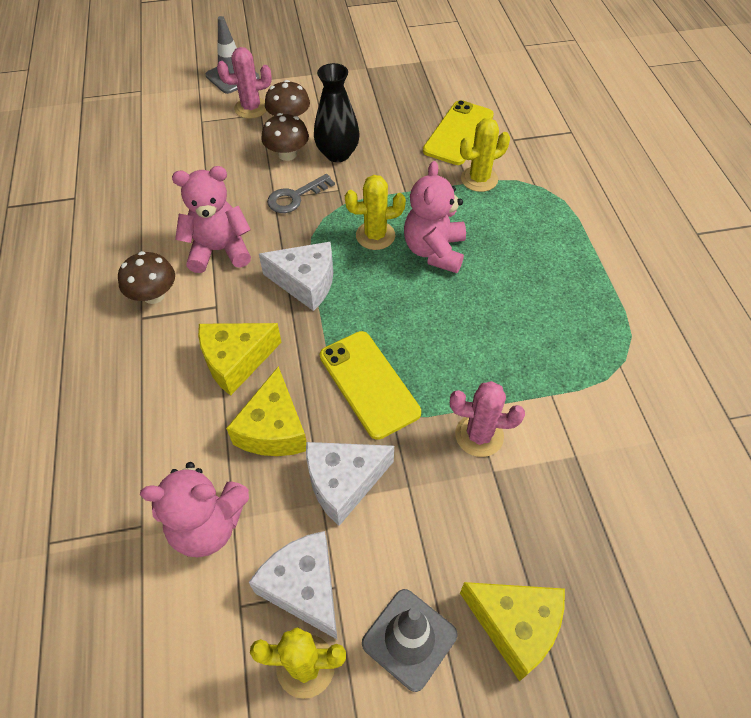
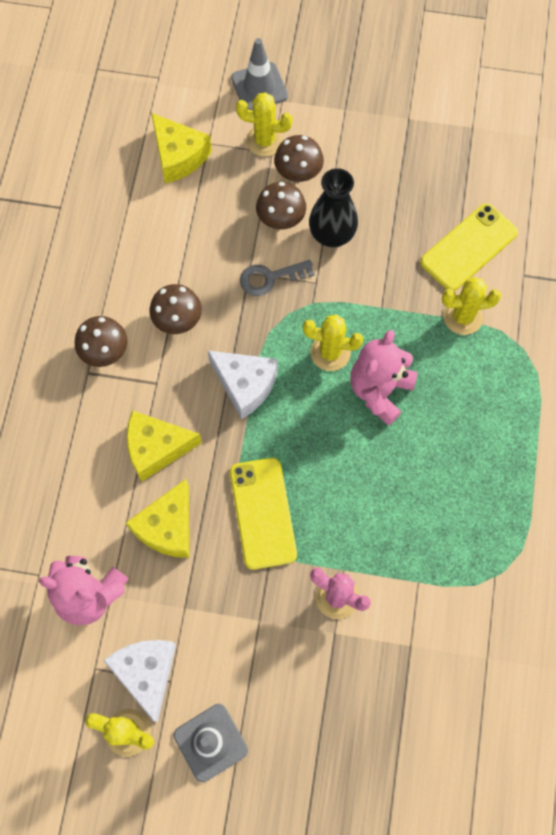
camera: 20 degrees right, 15 degrees up
(219, 250) = (177, 320): pink teddy bear -> brown mushroom
(251, 108) = (264, 141): pink cactus -> yellow cactus
(343, 482) = (207, 597): white cheese -> none
(515, 625) = (294, 764): yellow cheese -> yellow cheese (178, 156)

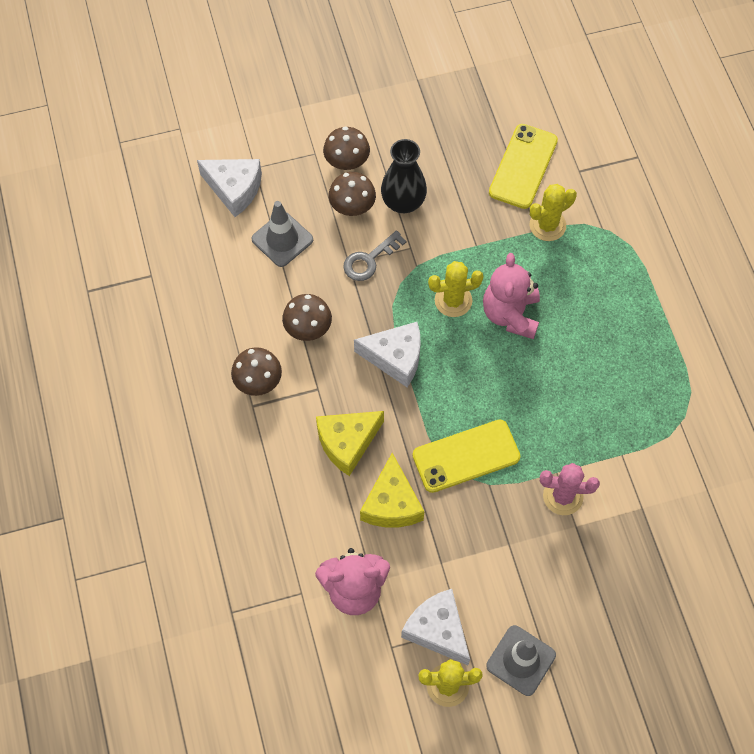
camera: 25 degrees left, 5 degrees down
(178, 156) = (234, 189): yellow cheese -> white cheese
(259, 87) = (274, 102): grey traffic cone -> grey traffic cone (282, 239)
(263, 513) = (466, 456): yellow phone -> yellow phone turned 75 degrees counterclockwise
(264, 141) = (303, 146): yellow cactus -> none

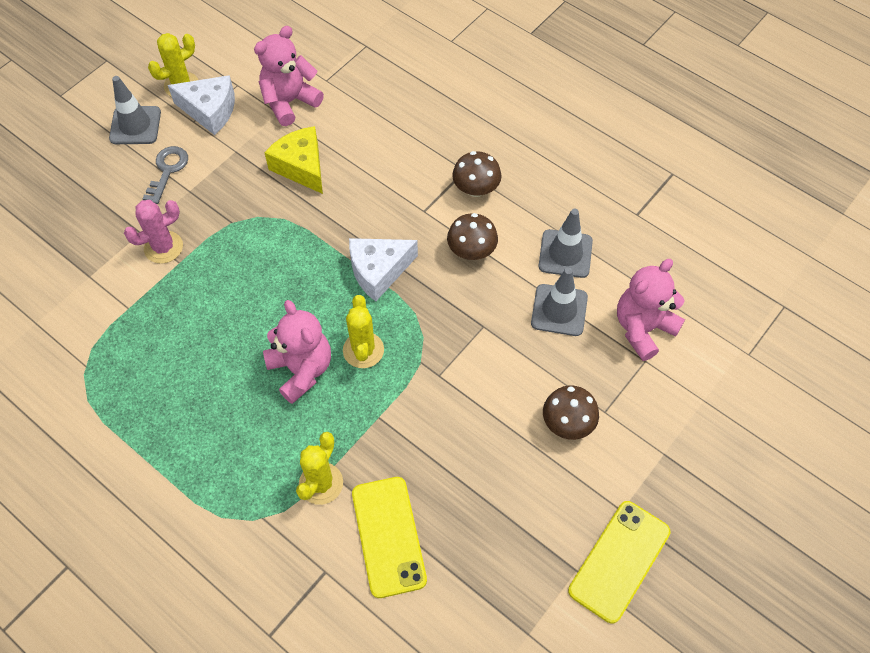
camera: 145 degrees right, 5 degrees down
(234, 189) = (643, 328): white cheese -> pink teddy bear
(237, 279) = (565, 254): none -> grey traffic cone
(347, 443) = (368, 187): yellow cheese -> none
(352, 206) = (524, 381): brown mushroom -> none
(369, 260) = (467, 340): grey key -> grey key (167, 170)
(403, 202) = (480, 416): black vase -> none
(453, 300) = (363, 350): yellow cactus -> yellow cactus turned 45 degrees counterclockwise
(466, 456) = (264, 231): yellow phone -> yellow phone (619, 561)

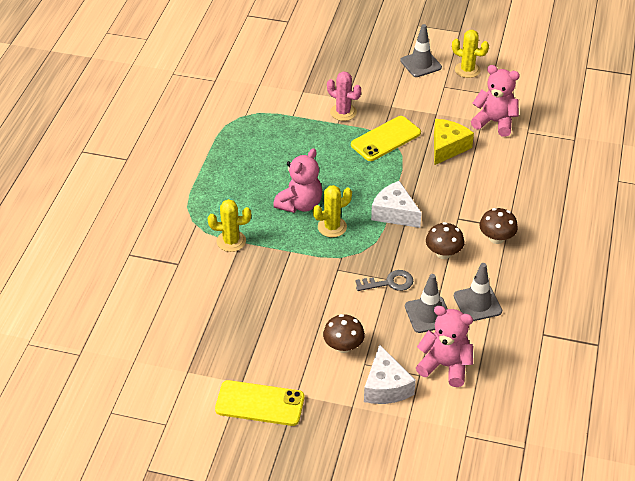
camera: 65 degrees right, 15 degrees down
(167, 170) = (398, 91): grey key -> grey key (389, 283)
(210, 111) = (458, 90): white cheese -> white cheese (386, 387)
(388, 536) = (215, 284): yellow phone -> yellow phone (385, 139)

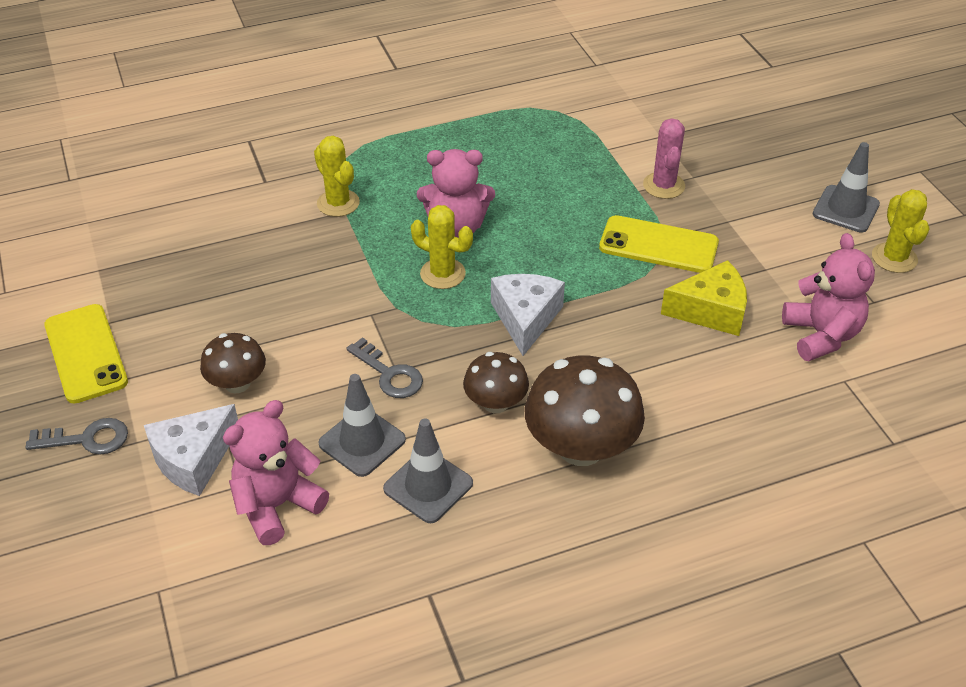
camera: 55 degrees right, 0 degrees up
(332, 427) = (87, 439): none -> grey key
(445, 366) = (277, 505): pink teddy bear -> pink teddy bear turned 120 degrees counterclockwise
(496, 238) = (581, 447): brown mushroom -> brown mushroom, size x1.74

